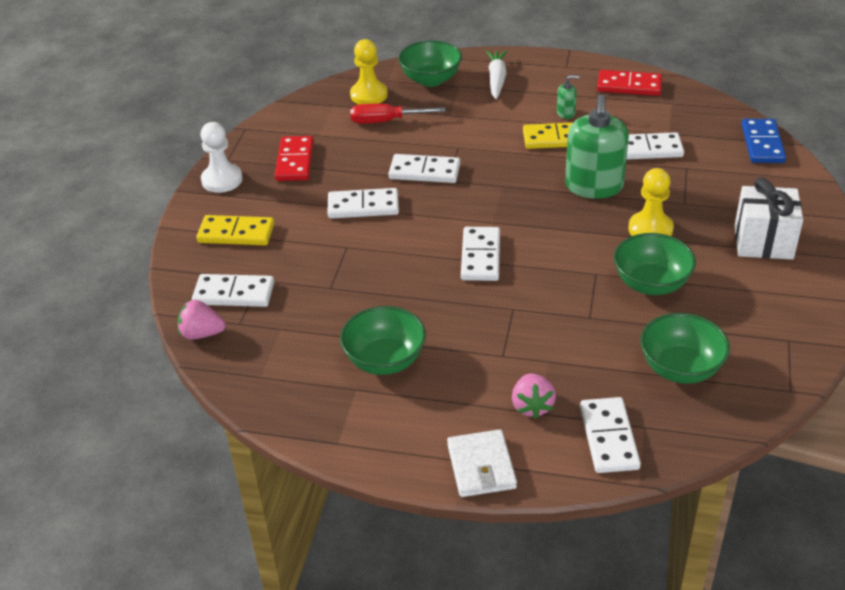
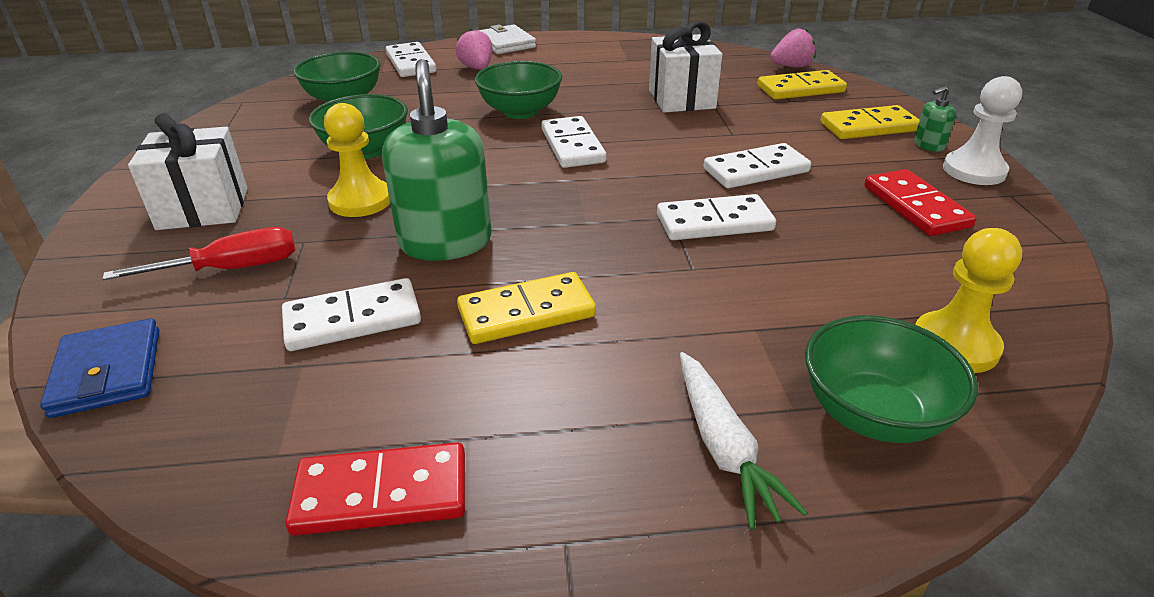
camera: 160 degrees right, 5 degrees down
(234, 293) = (800, 89): white domino -> yellow domino
(352, 301) = (681, 99): none -> white gift
(385, 360) = (617, 73): green bowl -> green bowl (520, 111)
(386, 121) = (857, 293): red screwdriver -> red screwdriver (231, 269)
(566, 113) = (524, 375): green soap dispenser -> green soap dispenser (928, 145)
(762, 144) = (107, 372): blue domino -> blue wallet

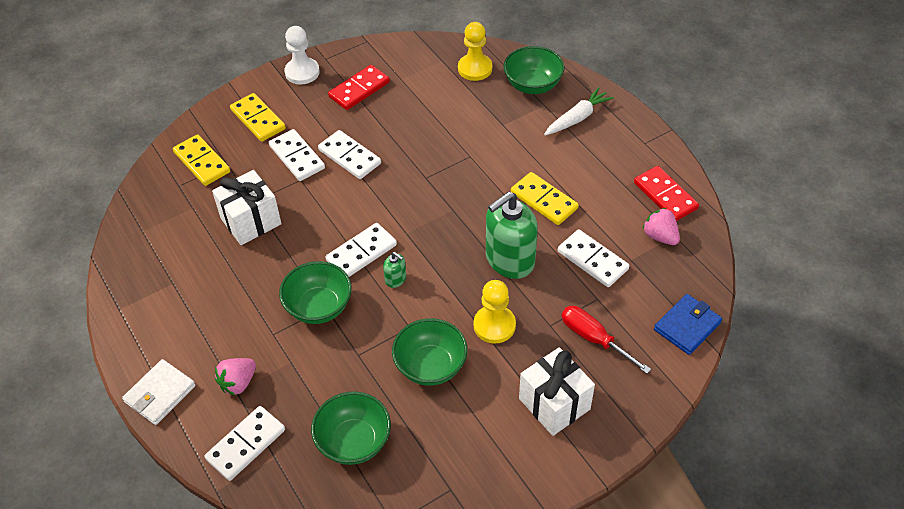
camera: 115 degrees left, 15 degrees up
(714, 222) = (421, 159): white domino -> white domino (297, 157)
(791, 67) = (153, 176): pink strawberry -> pink strawberry (660, 236)
(928, 145) = (275, 92): green soap dispenser -> green soap dispenser (395, 279)

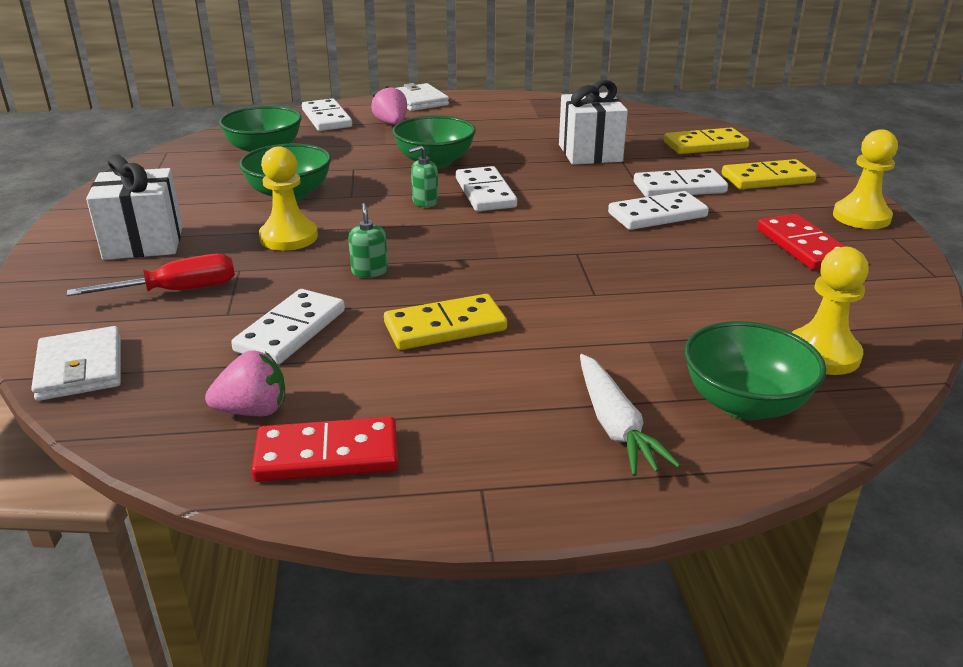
camera: 115 degrees right, 20 degrees down
(302, 72) = (861, 217): white pawn -> yellow pawn
(509, 260) = (369, 271): green soap dispenser -> green soap dispenser, size x0.43
(592, 260) = (290, 331): white domino -> white domino turned 45 degrees counterclockwise
(687, 326) = (80, 368): blue wallet -> white wallet

